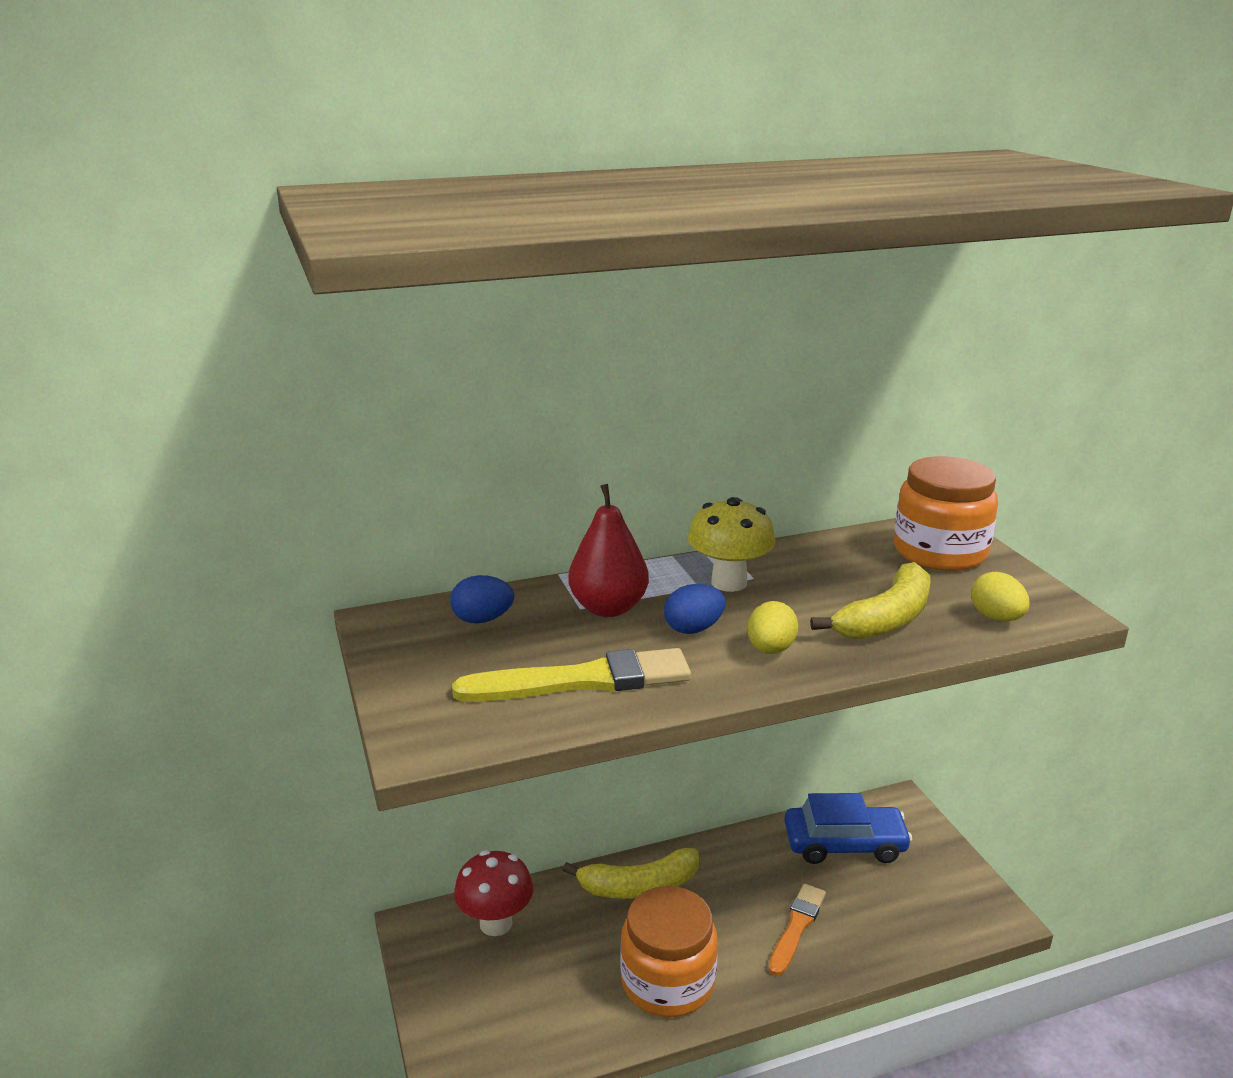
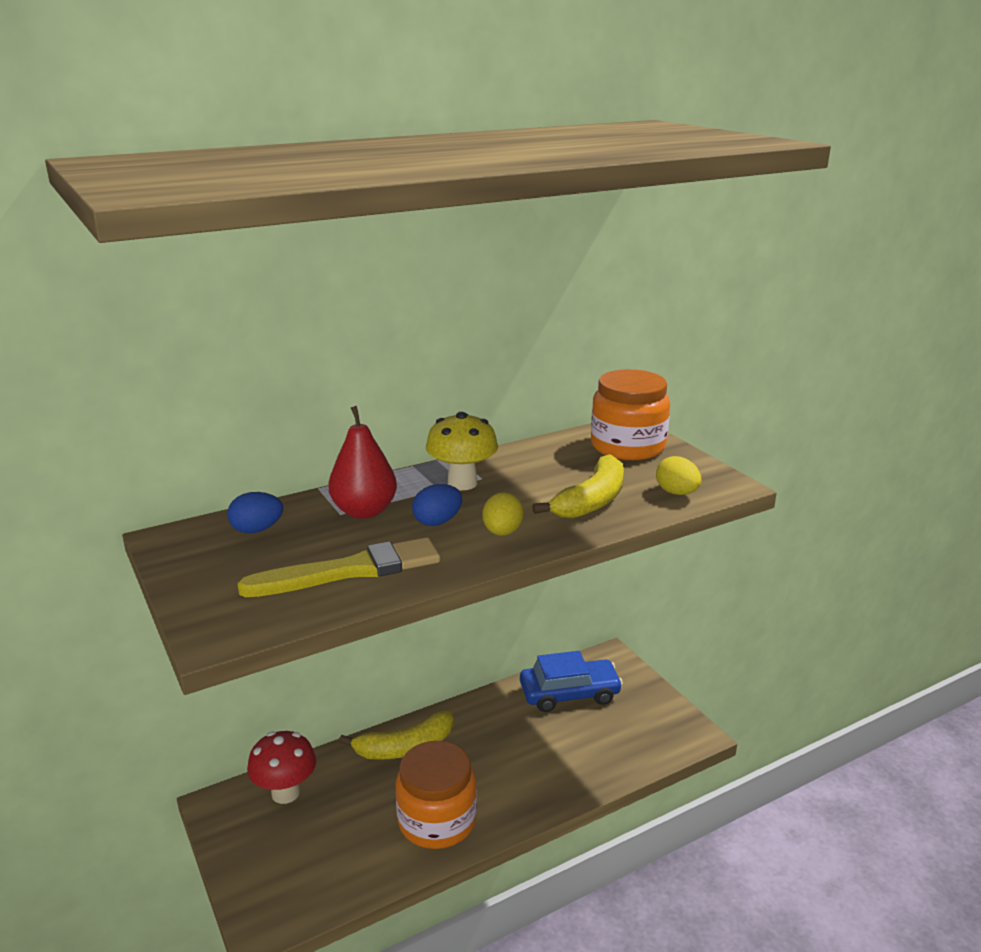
camera: 10 degrees left, 0 degrees up
(796, 927) = (538, 763): orange brush -> none

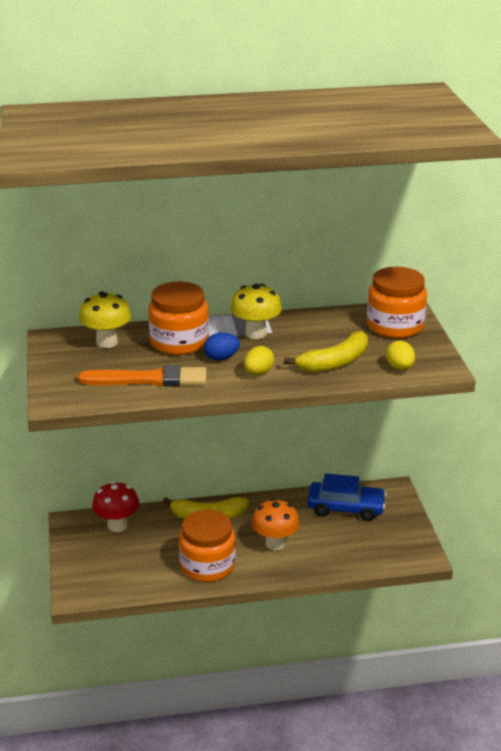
camera: 20 degrees right, 5 degrees up
(257, 530) = (107, 342): blue egg -> yellow mushroom
(350, 571) = (148, 379): yellow brush -> orange brush
(364, 511) = (179, 342): red pear -> orange jar
(509, 764) = (275, 543): none -> orange mushroom

